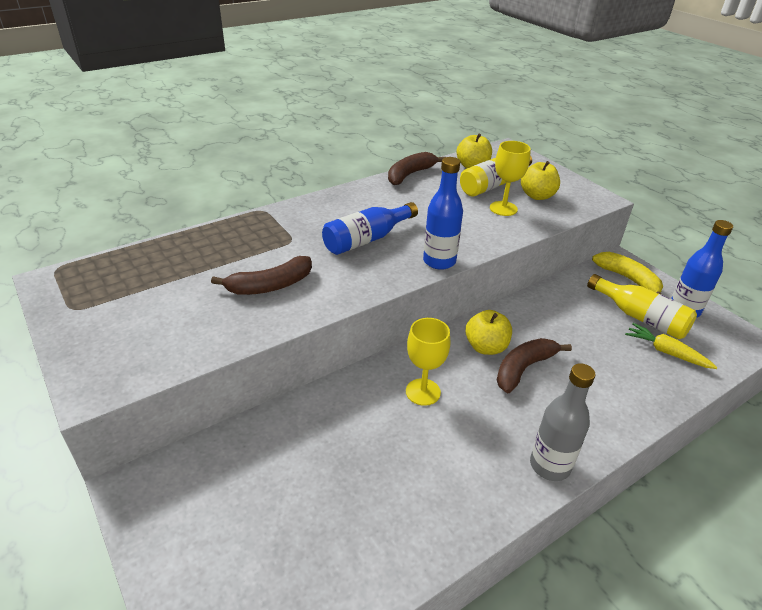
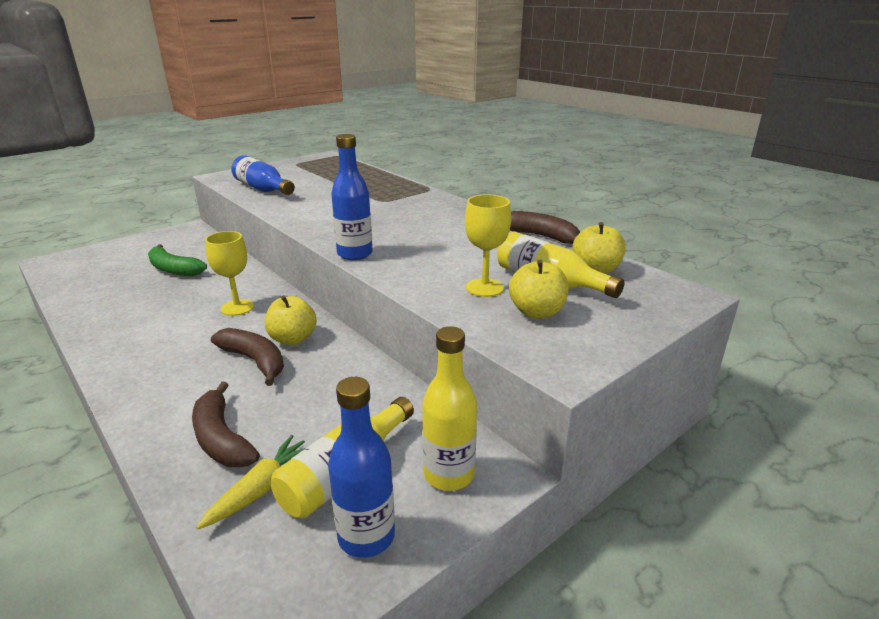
camera: 85 degrees right, 10 degrees down
(270, 286) = (316, 200): brown banana -> brown banana (221, 438)
(303, 473) = (173, 269): none -> green banana
(367, 239) = (390, 224): blue bottle -> blue bottle (263, 189)
(550, 465) = (120, 370): grey bottle -> none
(628, 279) = (449, 474): yellow banana -> yellow bottle

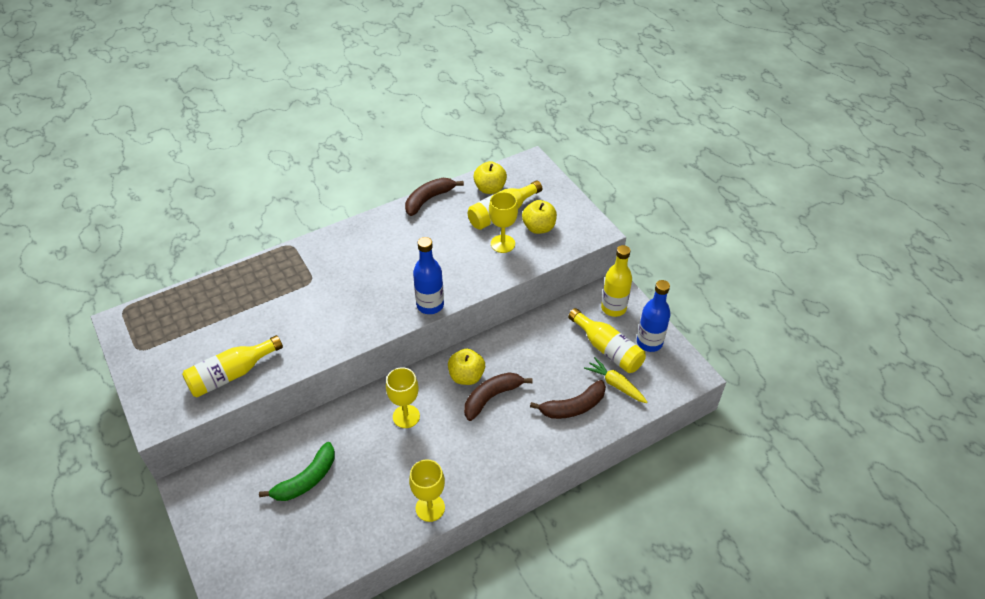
camera: 80 degrees left, 20 degrees up
(101, 336) = (430, 508): none -> yellow goblet
(263, 189) = (231, 374): blue bottle -> yellow bottle

